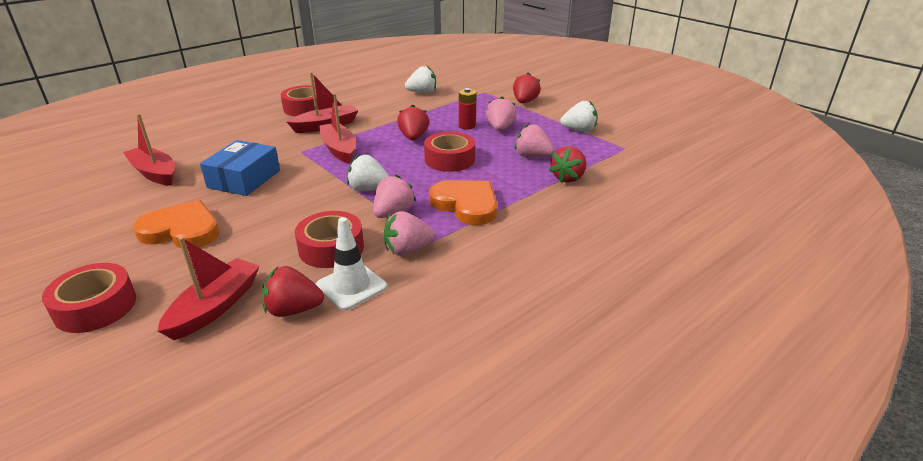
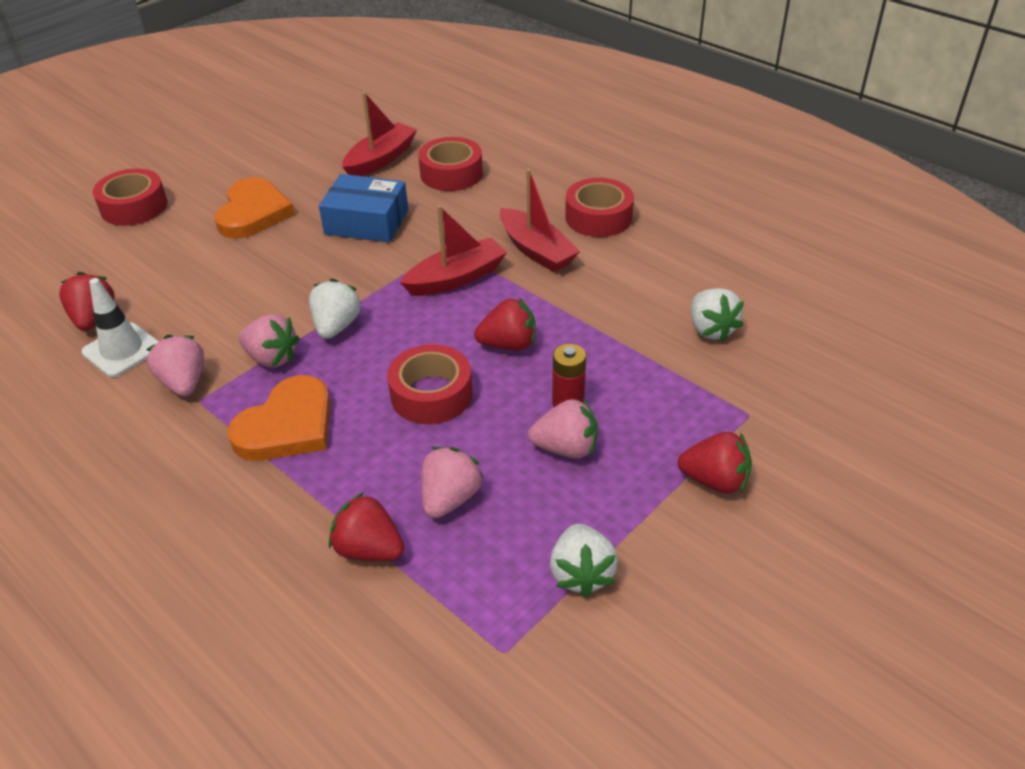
camera: 85 degrees right, 10 degrees up
(215, 307) = (113, 270): red boat -> none
(331, 248) = (199, 321): red tape -> red tape (451, 173)

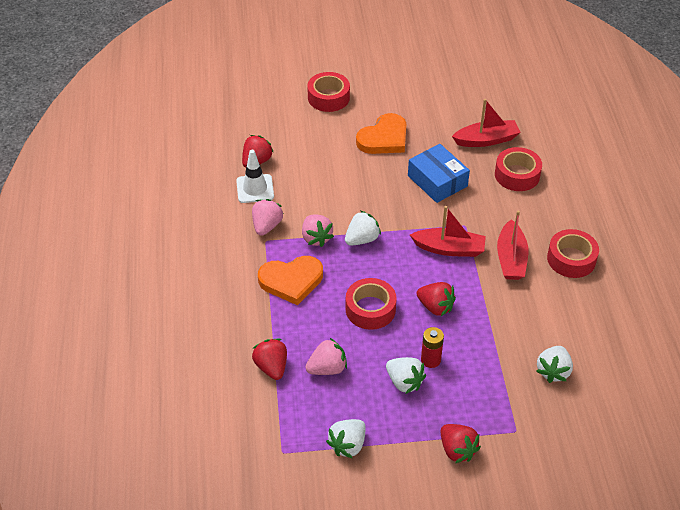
camera: 40 degrees right, 5 degrees up
(566, 448) = (404, 382): pink strawberry -> white strawberry

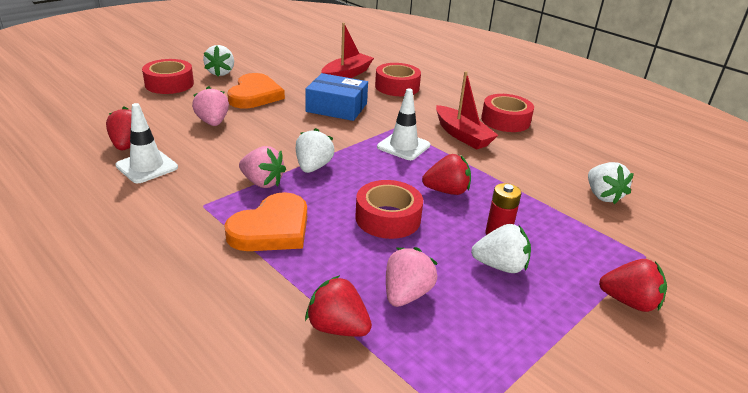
camera: 40 degrees left, 15 degrees down
(267, 226) = (192, 192): pink strawberry -> pink strawberry (213, 122)
(348, 445) = (526, 365): white strawberry -> white strawberry (221, 73)
(449, 249) = (403, 146): red boat -> white traffic cone

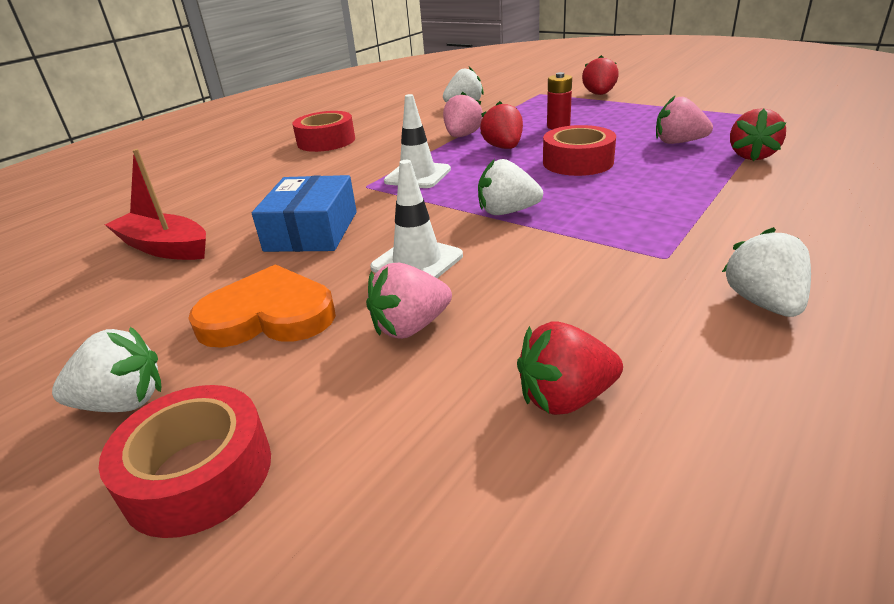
camera: 95 degrees left, 0 degrees up
(147, 167) = (620, 341): white traffic cone -> white traffic cone (417, 262)
(262, 182) = (573, 233): pink strawberry -> pink strawberry (462, 136)
(272, 229) = (661, 206): orange heart -> none
(397, 87) = (224, 203): red tape -> none
(462, 135) = (373, 154): red boat -> none
(500, 266) = (602, 122): white strawberry -> white strawberry (763, 303)

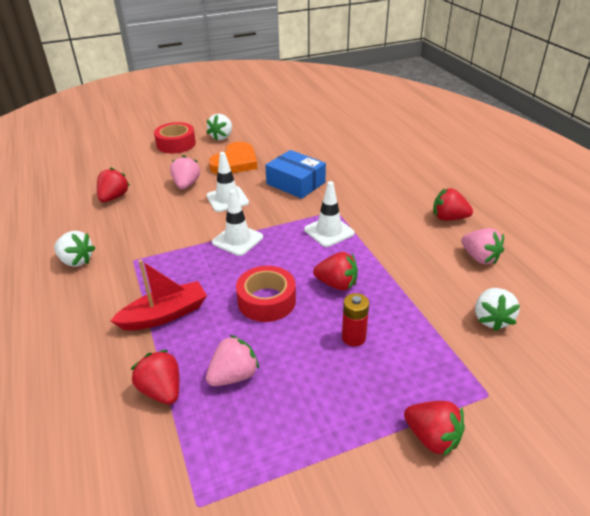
camera: 120 degrees right, 5 degrees up
(165, 248) = (327, 149): red boat -> red boat (164, 315)
(326, 141) = (448, 218): red tape -> red strawberry
(462, 136) = (388, 278): pink strawberry -> pink strawberry (479, 258)
(507, 212) = (237, 240): white strawberry -> white traffic cone

